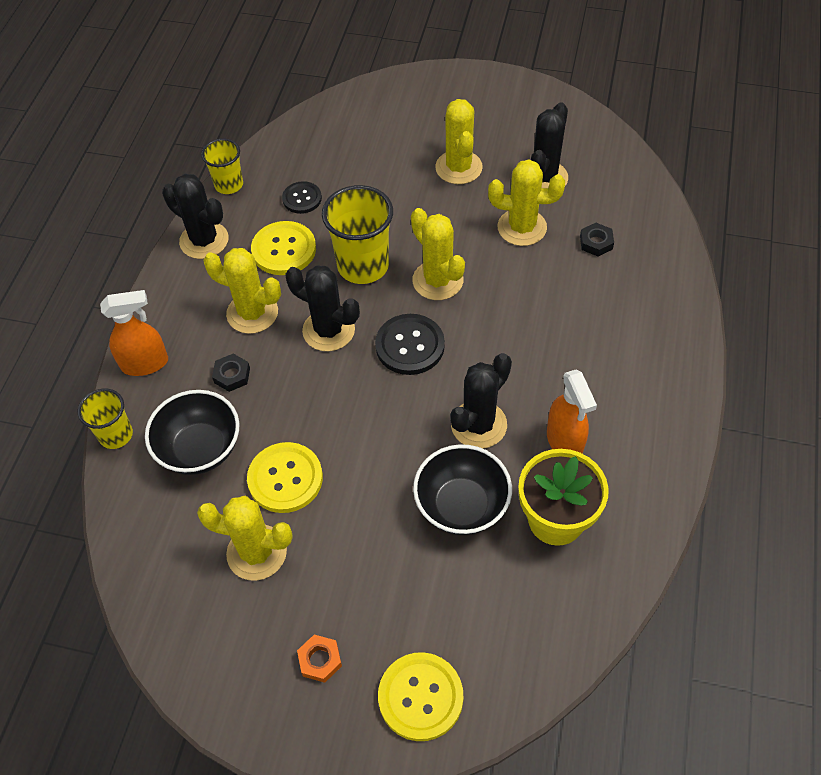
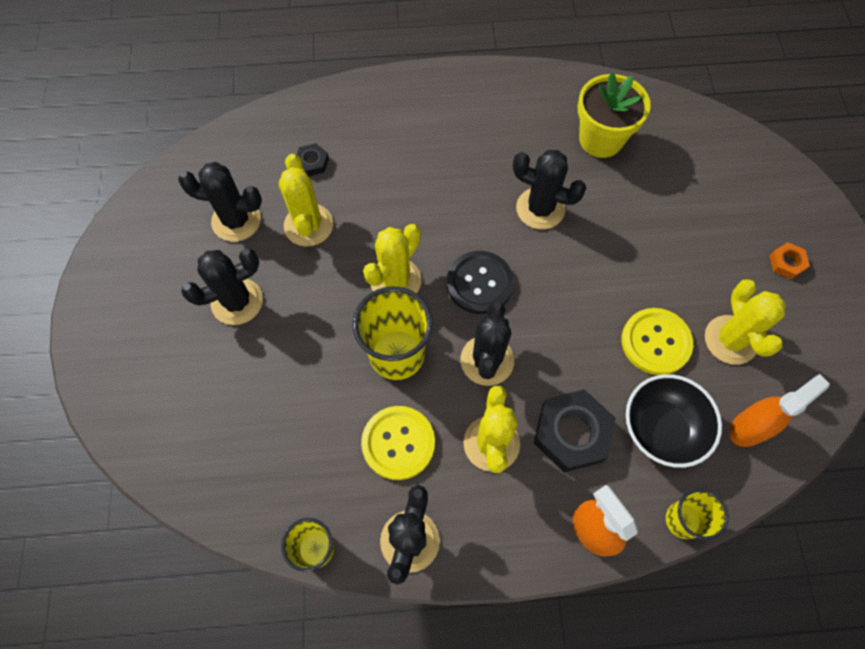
camera: 110 degrees left, 10 degrees up
(232, 375) = (571, 433): black nut -> black nut, size x2.01
(302, 198) = (318, 451): black button -> none
(420, 697) = (774, 191): yellow button -> none
(458, 167) = (237, 301): yellow cactus -> black cactus
(461, 506) = (618, 202): black bowl -> none
(564, 441) = (531, 146): orange spray bottle -> orange spray bottle (749, 427)

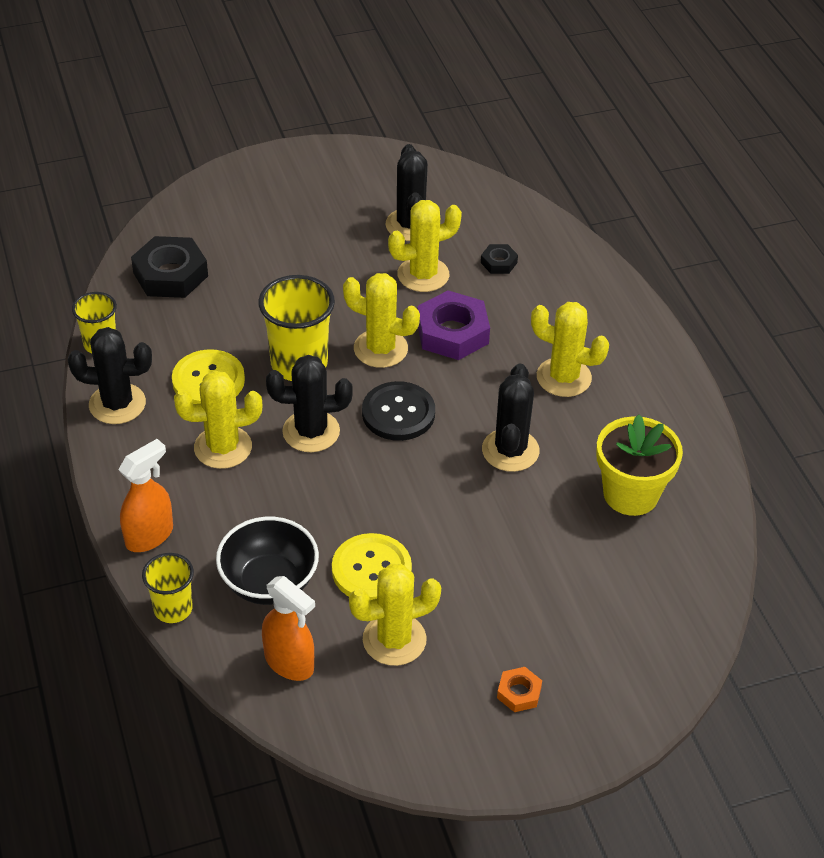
camera: 75 degrees right, 20 degrees down
(237, 301) = (323, 245): black cactus -> none
(391, 219) = (452, 333): none -> purple nut
(466, 150) = (563, 377): none -> yellow cactus
(571, 433) = (247, 508): black nut -> black nut (170, 274)

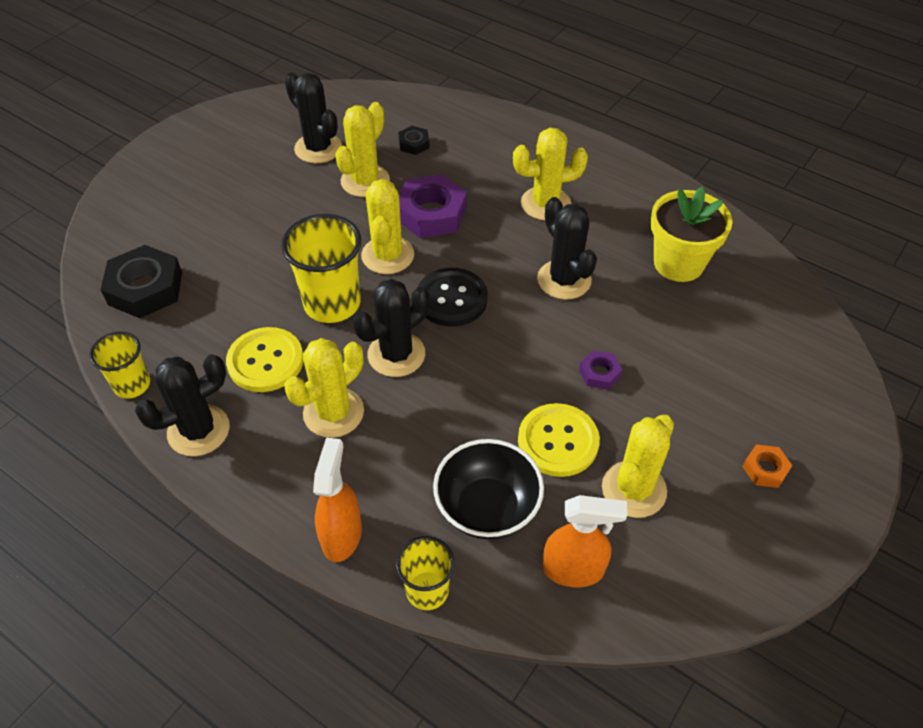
camera: 35 degrees left, 5 degrees up
(380, 349) = (387, 255): yellow cactus -> yellow cactus turned 75 degrees counterclockwise
(460, 540) = (599, 373): none -> purple nut

